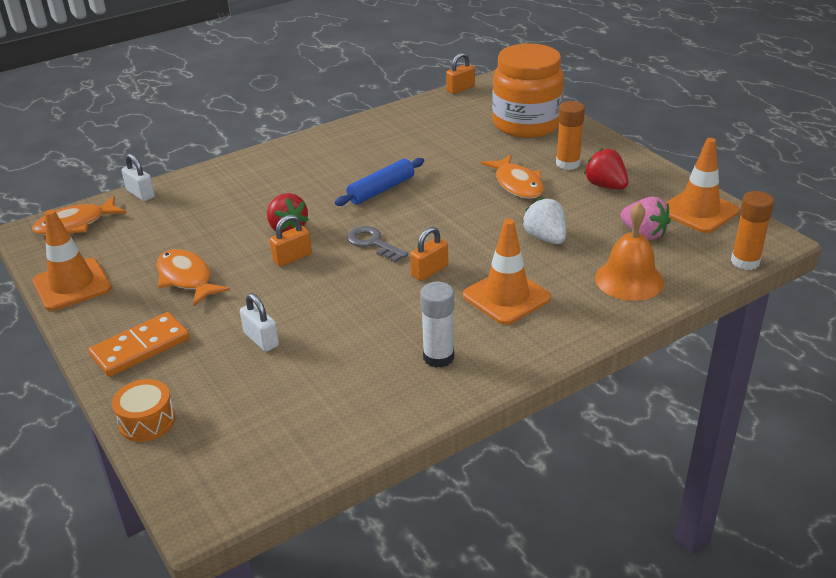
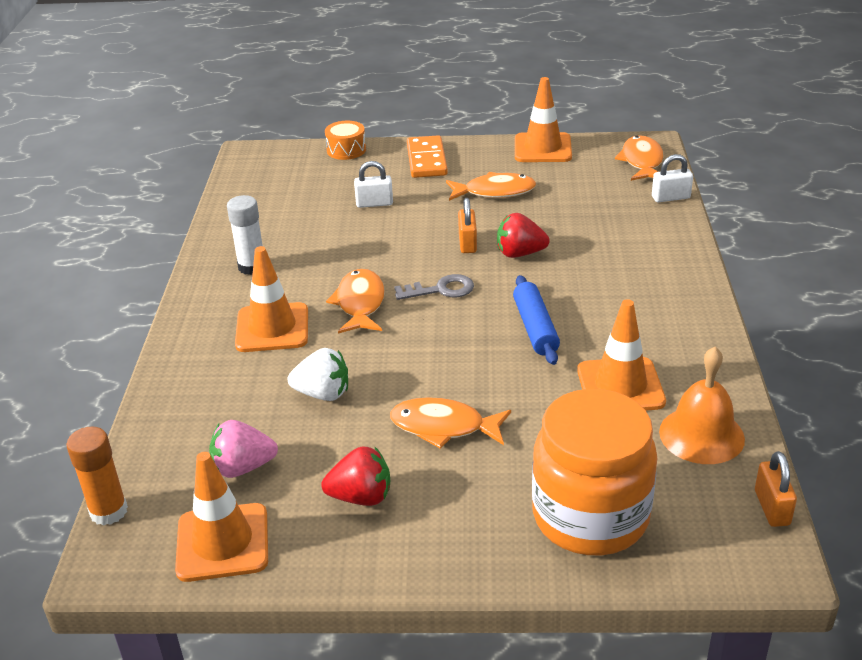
camera: 125 degrees right, 0 degrees up
(410, 146) = (620, 386): none -> orange traffic cone
(429, 271) = (360, 303): orange padlock -> orange fish
(568, 164) = (445, 495): orange glue stick -> none
(629, 280) = (196, 411): orange bell -> orange bell (701, 435)

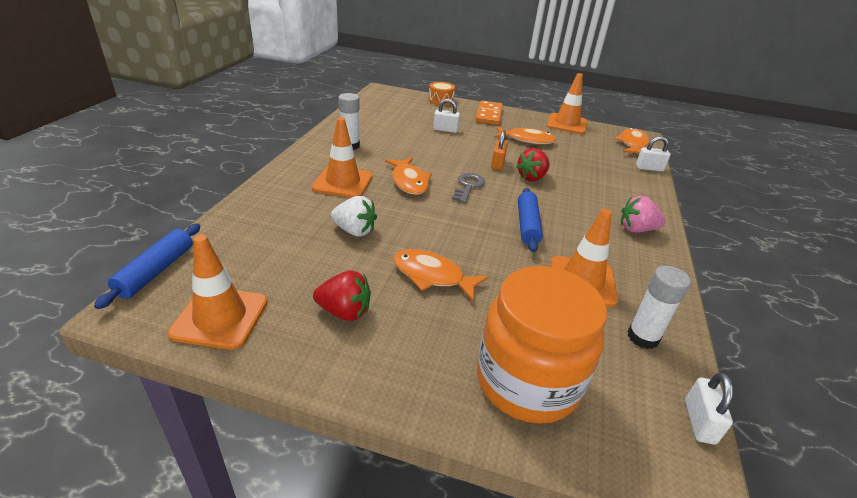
camera: 10 degrees right, 0 degrees up
(109, 511) = (156, 271): orange glue stick -> blue rolling pin
(243, 467) = (270, 266): pink strawberry -> pink strawberry (636, 229)
(360, 303) = (409, 182): orange fish -> orange fish turned 150 degrees clockwise
(441, 290) = (468, 186): grey key -> grey key turned 75 degrees counterclockwise
(520, 253) = (532, 177): red strawberry -> red strawberry turned 60 degrees counterclockwise
(701, 435) = (643, 337): orange bell -> white glue stick
(772, 508) = (699, 422): orange padlock -> white padlock

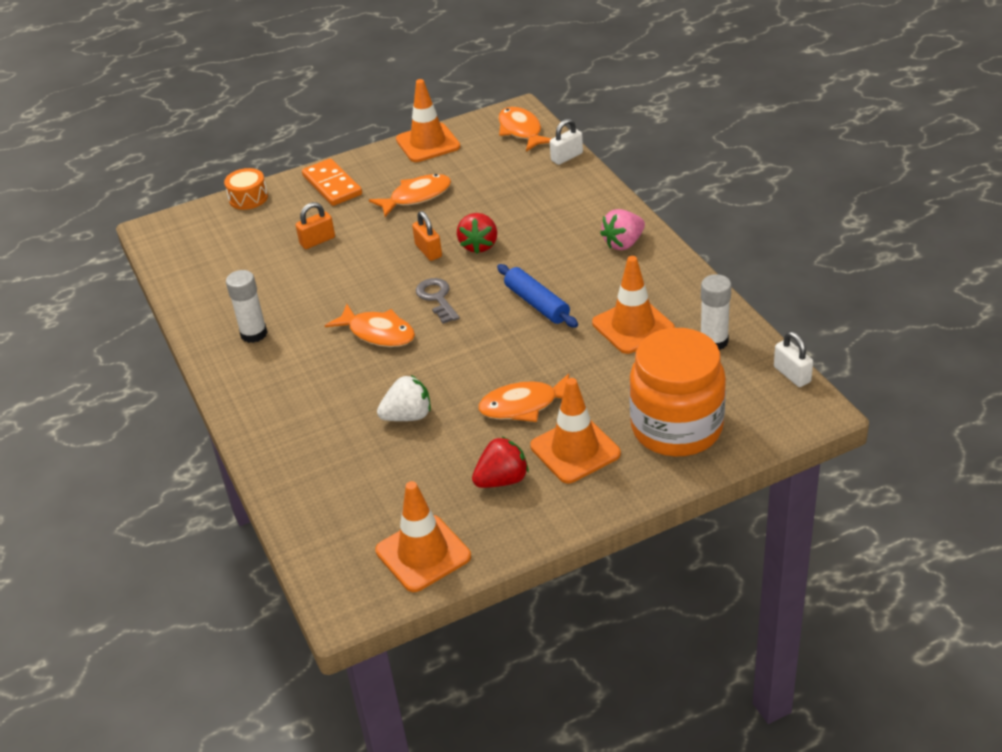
camera: 35 degrees left, 5 degrees up
(156, 271) = (310, 570): blue rolling pin -> none
(343, 182) = (319, 379): orange traffic cone -> orange traffic cone (575, 450)
(445, 130) = (317, 241): white padlock -> orange padlock

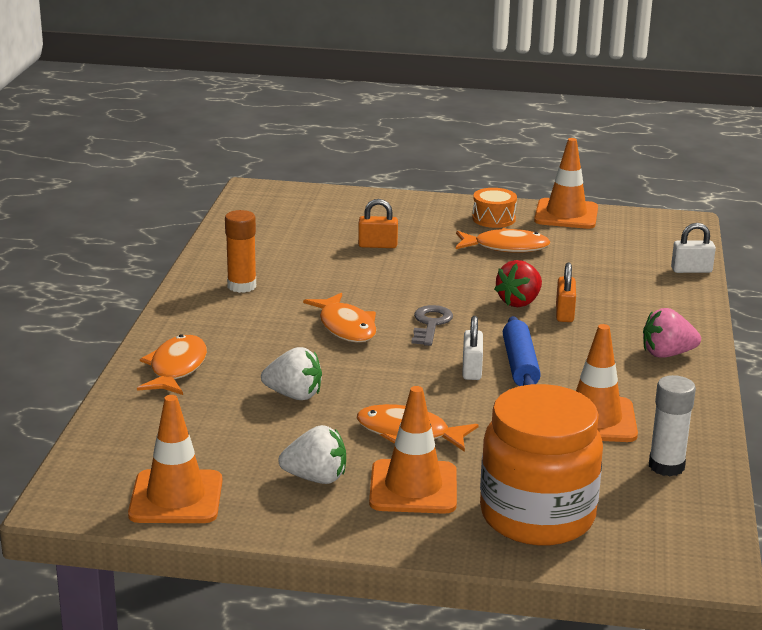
camera: 30 degrees right, 15 degrees down
(248, 198) = (357, 196): orange drum -> orange drum (493, 219)
(254, 334) = (242, 286): white glue stick -> orange glue stick
(332, 185) = (440, 213): orange domino -> none
(428, 251) = (467, 288): orange padlock -> orange padlock (564, 313)
(502, 480) = (316, 478): red strawberry -> white strawberry
(521, 131) = (669, 236): orange fish -> orange fish (176, 368)
(792, 374) = (720, 529): white padlock -> white padlock (471, 370)

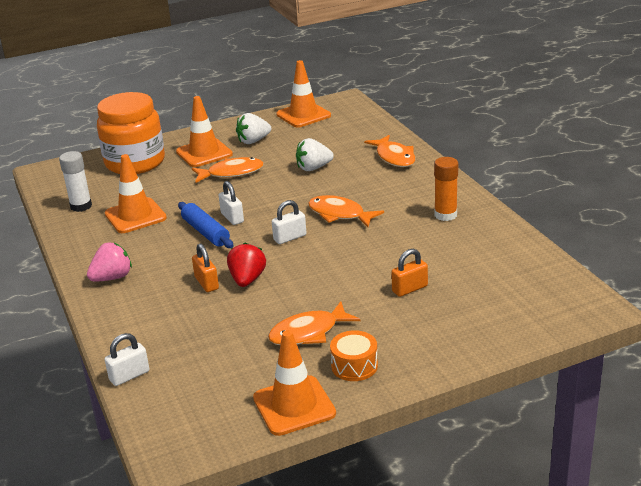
camera: 150 degrees right, 5 degrees up
(431, 324) = (290, 237): grey key -> white padlock

